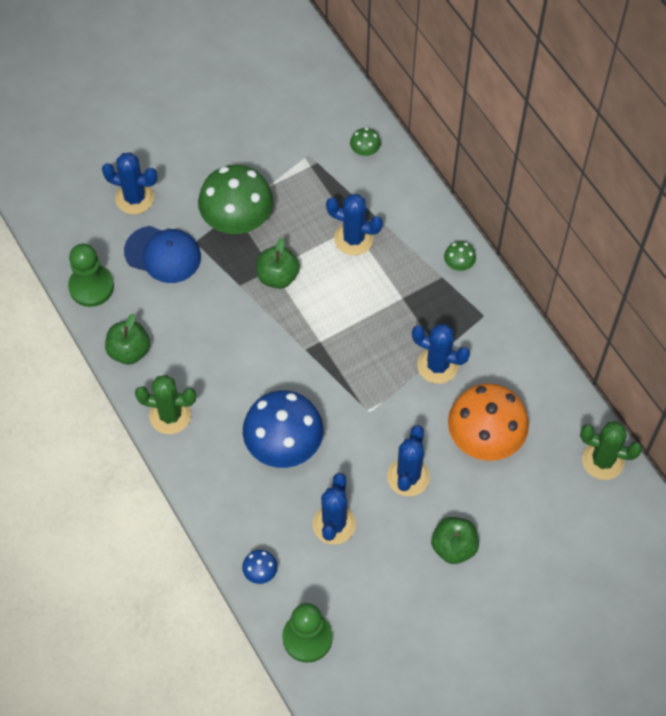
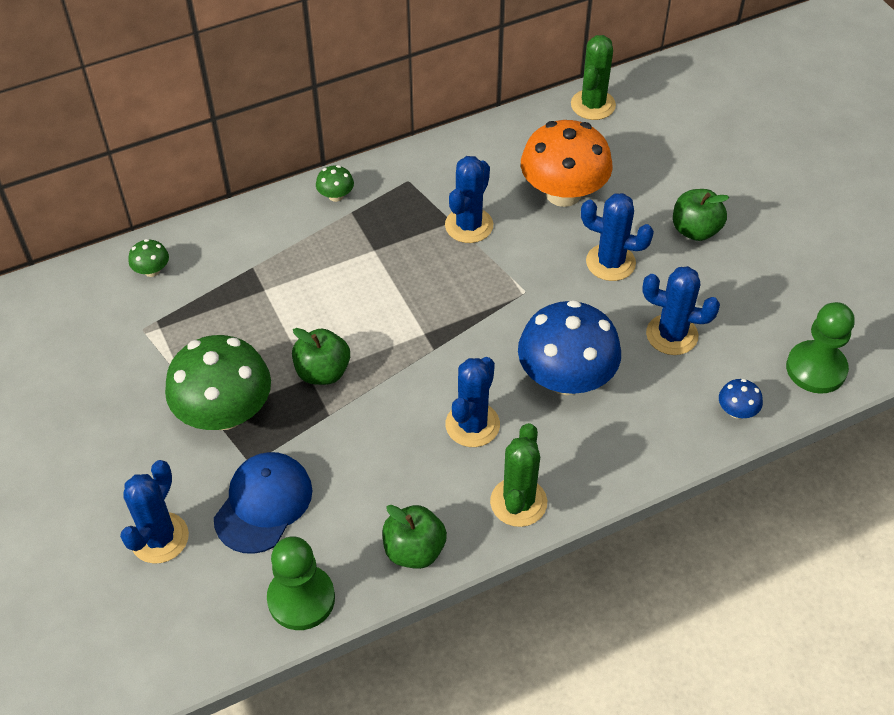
camera: 85 degrees left, 10 degrees down
(353, 239) = (281, 290): blue cactus -> blue cactus (472, 425)

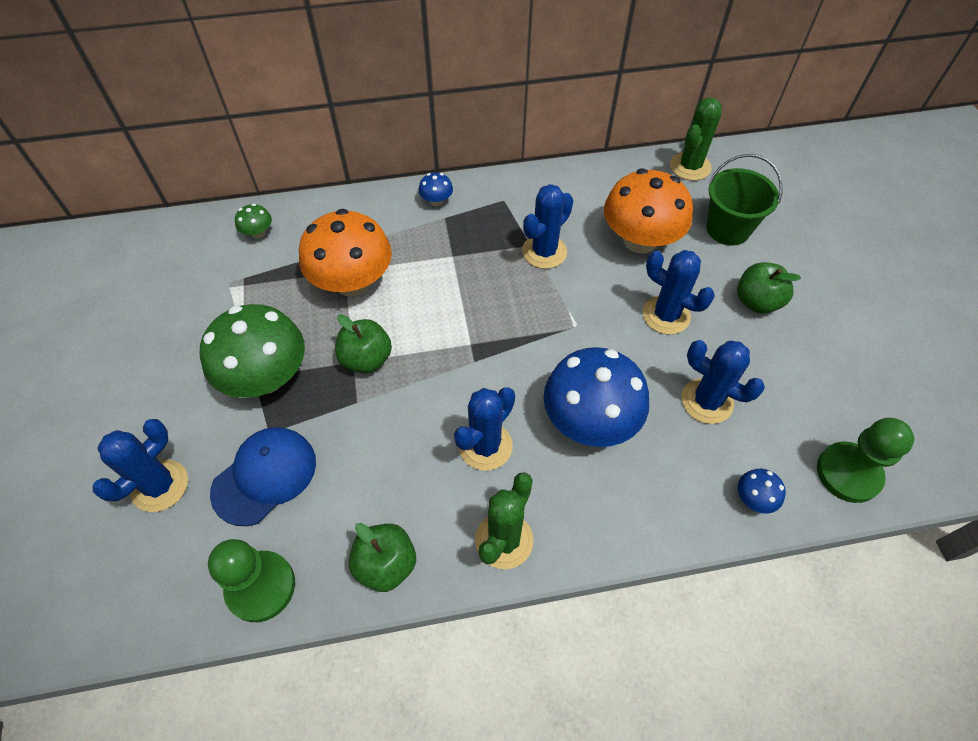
camera: 15 degrees right, 5 degrees up
(277, 299) = (352, 282): none -> orange mushroom
(336, 196) = (436, 201): green mushroom -> blue mushroom
(648, 163) = (728, 229): none -> green bucket

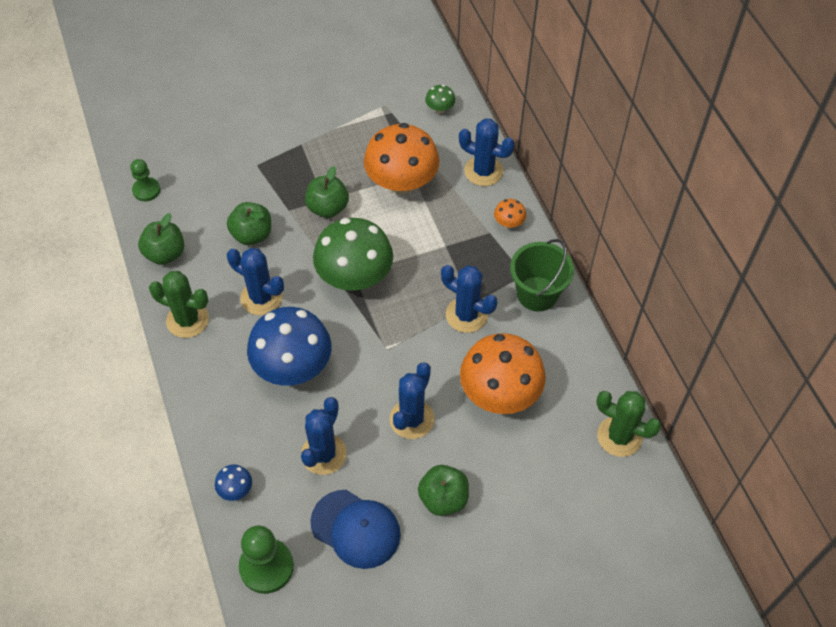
camera: 80 degrees right, 0 degrees up
(160, 486) = (210, 118): blue cactus -> blue cactus (483, 171)
(261, 587) = (146, 190): green pawn -> green pawn, size x0.62
(264, 476) = (223, 171): blue cap -> blue cap (356, 529)
(266, 377) = (302, 151): green mushroom -> green mushroom (354, 276)
(384, 448) = (252, 234): none -> green apple
(436, 201) = (509, 223): blue mushroom -> orange mushroom
(728, 229) = (535, 473): green bucket -> green bucket (537, 294)

